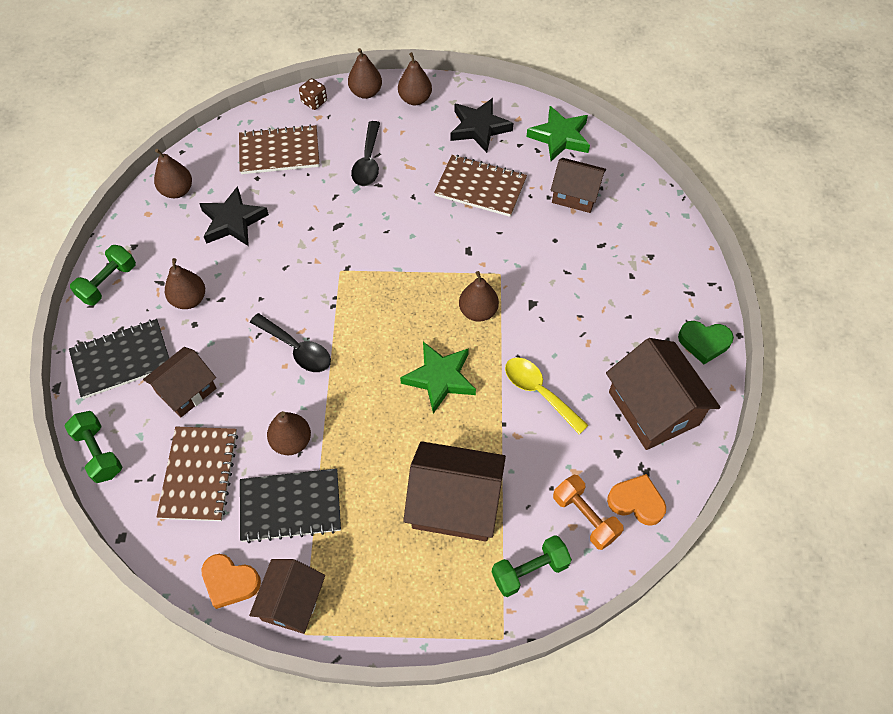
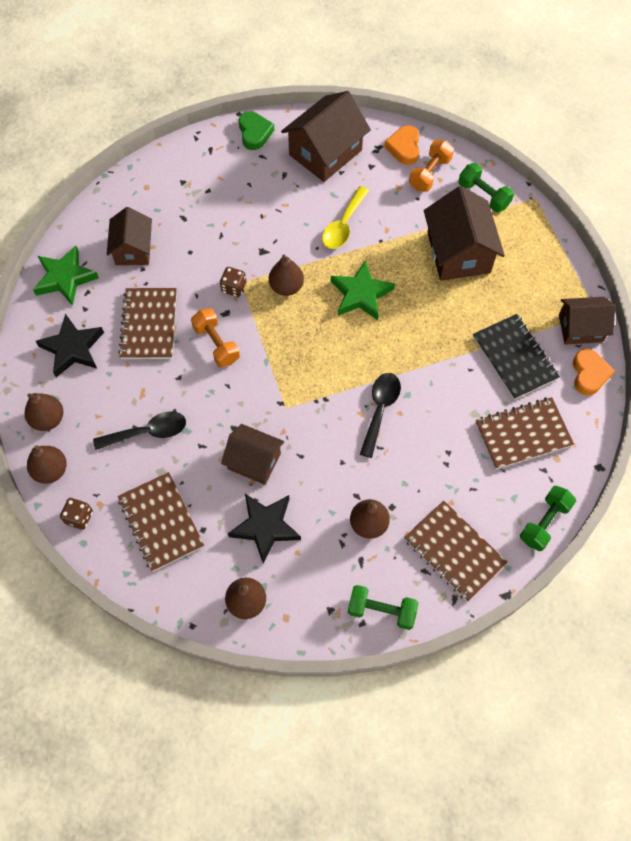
camera: 110 degrees left, 5 degrees up
(122, 360) = (454, 551): black notebook -> brown notebook
(186, 390) = (457, 481): brown house -> brown house (254, 461)
(291, 441) = (463, 379): brown pear -> none
(435, 234) = (216, 344): none -> orange dumbbell
(495, 265) = (234, 287): none -> brown dice

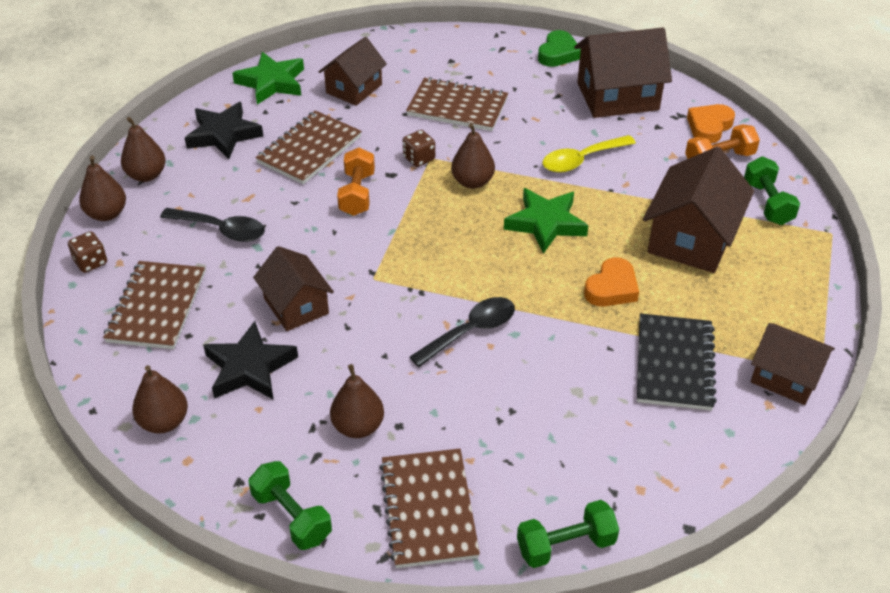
camera: 35 degrees right, 20 degrees down
(523, 434) = (618, 442): brown notebook -> brown notebook (457, 107)
(589, 374) = (758, 427): orange heart -> orange heart (612, 288)

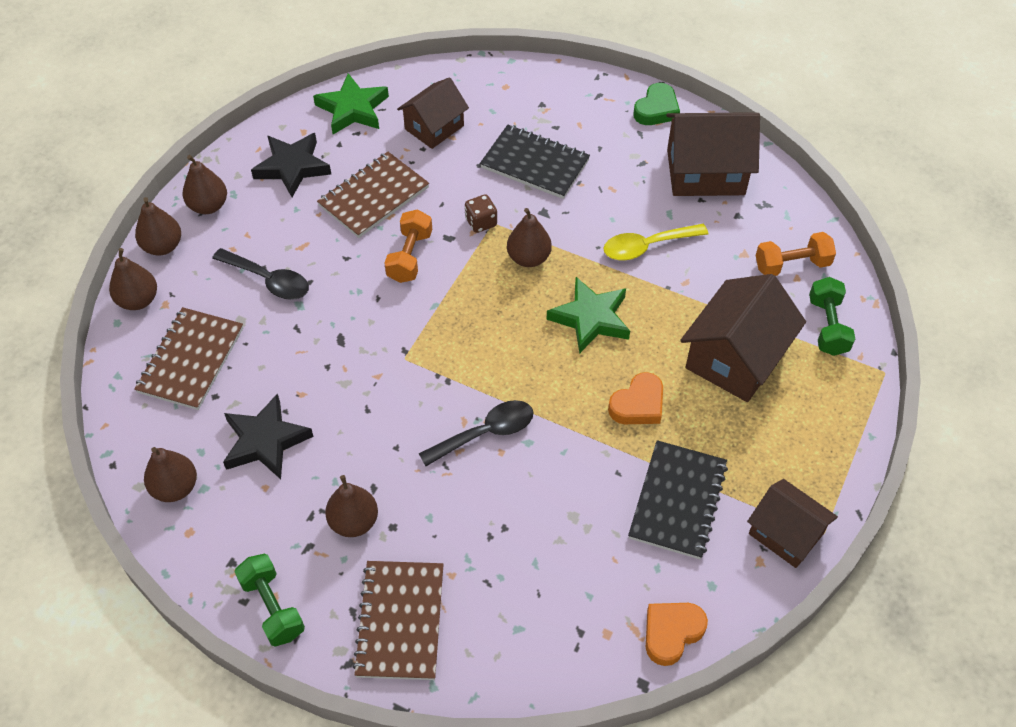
camera: 10 degrees right, 10 degrees up
(91, 262) = (138, 300): brown dice -> brown pear
(296, 306) = (323, 378): brown house -> none
(457, 107) = (534, 164): brown notebook -> black notebook
(566, 545) = (520, 681): green dumbbell -> none
(709, 127) = (792, 223): orange heart -> orange heart (671, 633)

